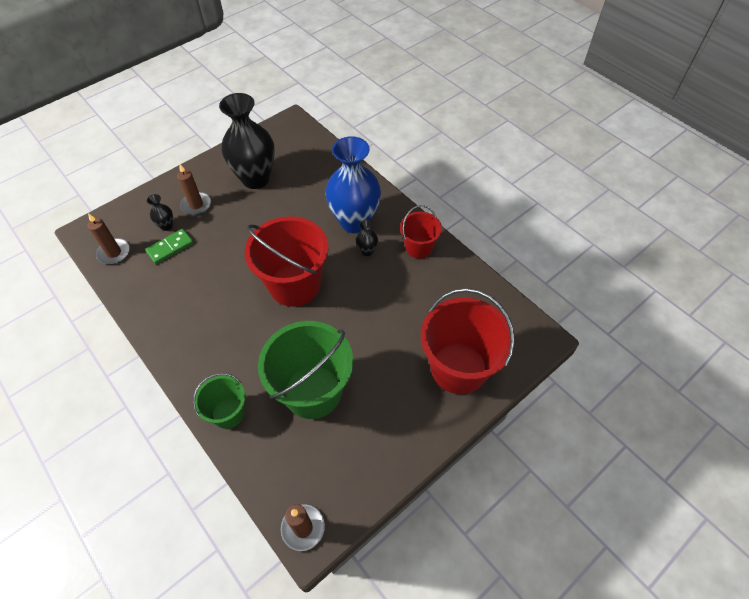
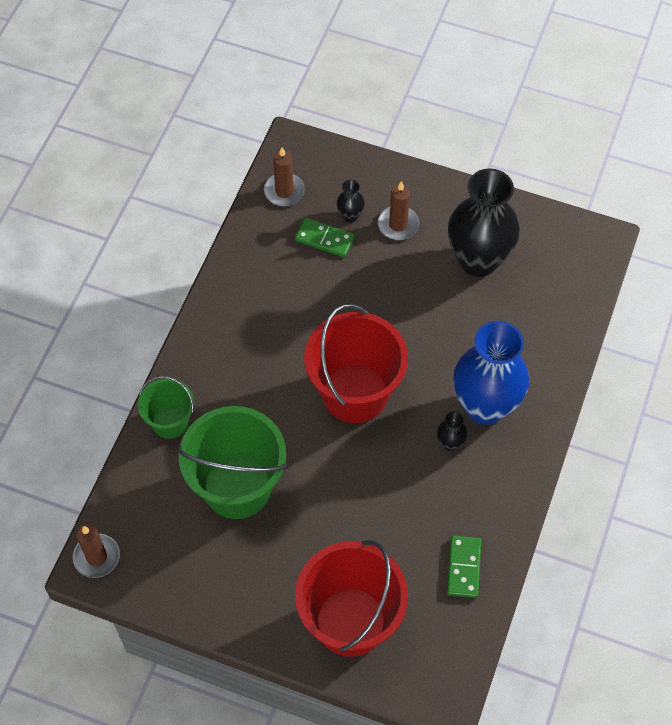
camera: 60 degrees right, 5 degrees up
(419, 247) = (493, 498): red bucket -> none
(456, 285) = (464, 567): none -> green domino

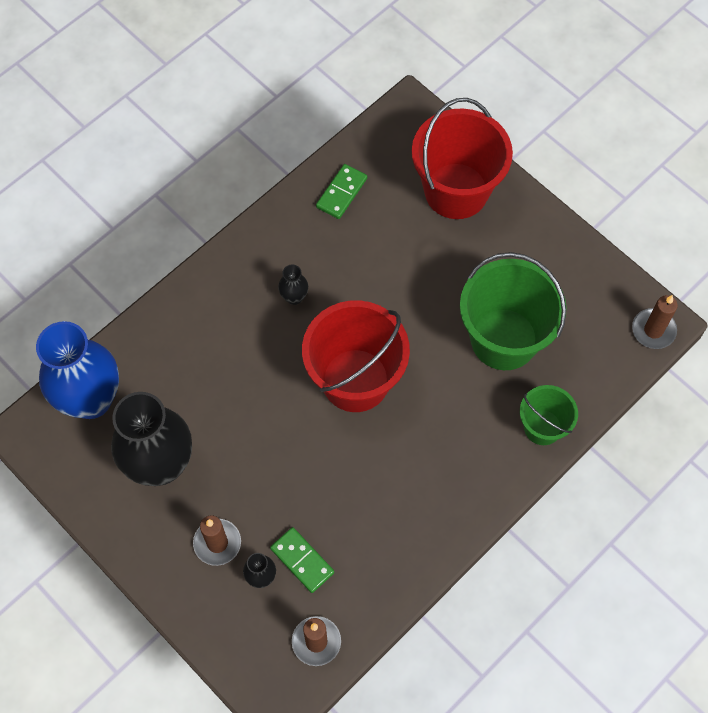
camera: 155 degrees left, 5 degrees up
(485, 406) = (243, 316): blue vase -> blue vase (91, 399)

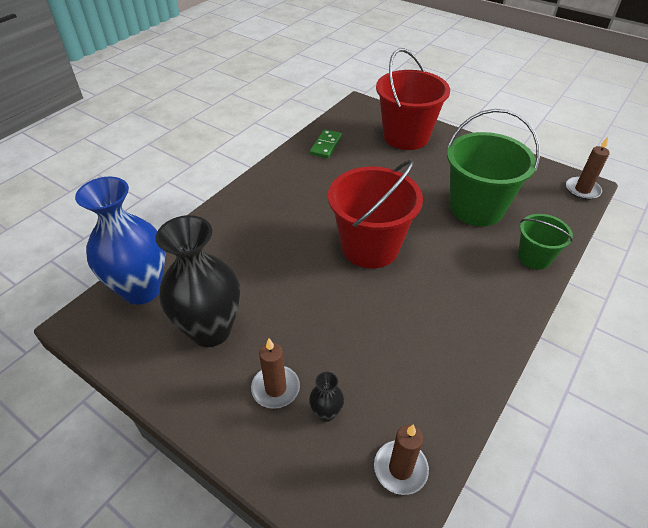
camera: 10 degrees left, 20 degrees down
(294, 297) = (306, 203): black vase -> none
(302, 561) = (363, 391): green domino -> none

